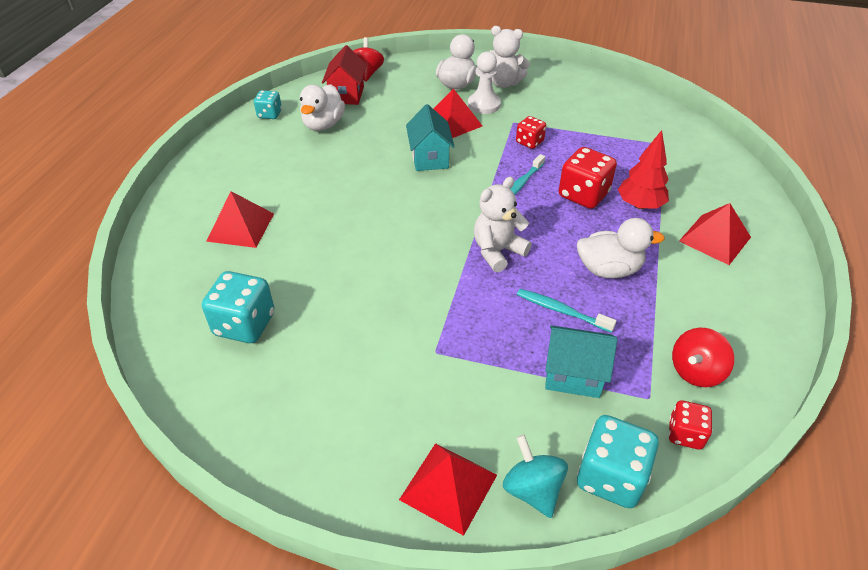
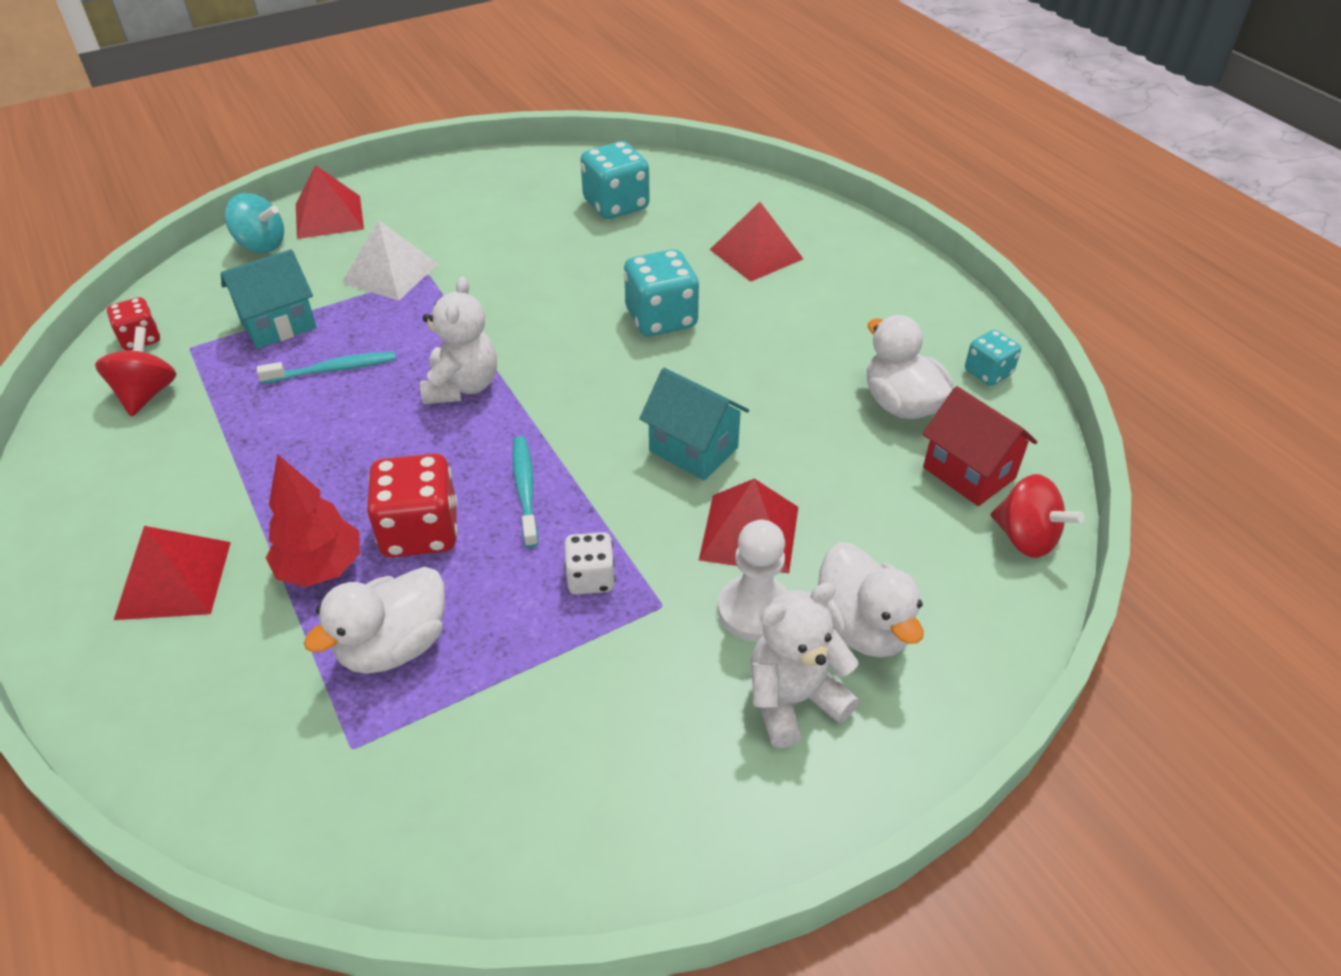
camera: 135 degrees right, 0 degrees up
(459, 372) = (390, 273): none -> white pyramid
(529, 142) = (590, 578): red dice -> white dice
(608, 269) = (308, 444): white duck -> white duck (394, 646)
(610, 477) = (199, 281): turquoise dice -> turquoise dice (661, 319)

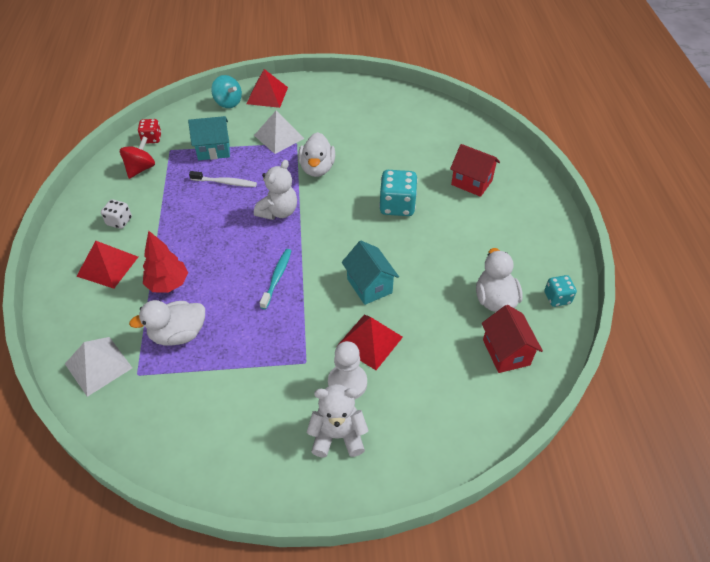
camera: 25 degrees right, 5 degrees up
(259, 763) = (98, 365): none -> white pyramid
(333, 369) = (225, 182): turquoise toothbrush -> white toothbrush
(420, 532) = (219, 282): red dice -> none
(590, 578) = (281, 335): white dice -> white dice (119, 221)
(616, 205) = (413, 130): turquoise dice -> none
(756, 254) = (471, 182): red pyramid -> red house
(862, 627) = (394, 413): white duck -> white duck (317, 168)
(1025, 538) = (512, 400): red spinning top -> none

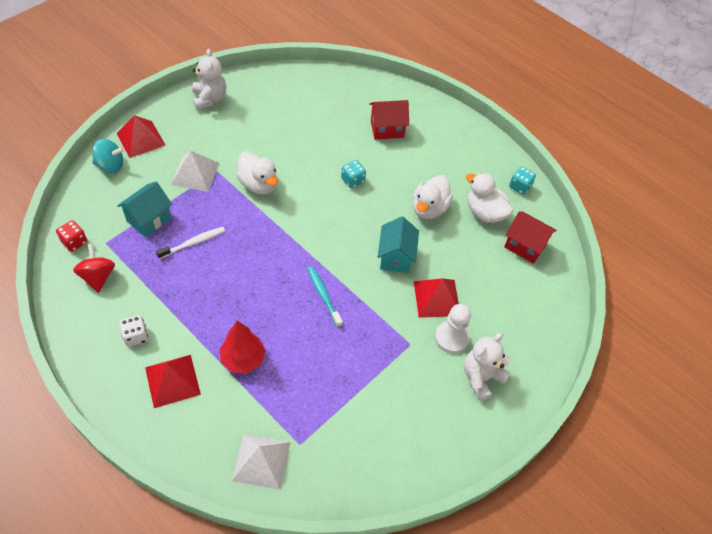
camera: 45 degrees left, 5 degrees up
(178, 334) = (297, 391): white duck -> white duck (429, 208)
(278, 212) = (267, 241): white teddy bear -> white teddy bear (209, 99)
(369, 286) = (396, 257): turquoise house -> turquoise house turned 75 degrees clockwise
(397, 206) = (353, 180): turquoise dice -> turquoise dice, size x0.59

